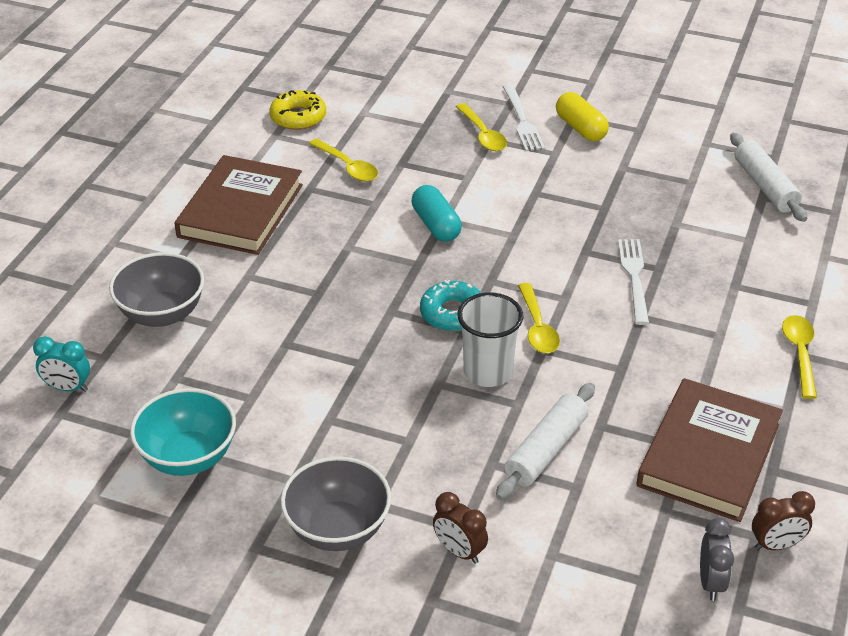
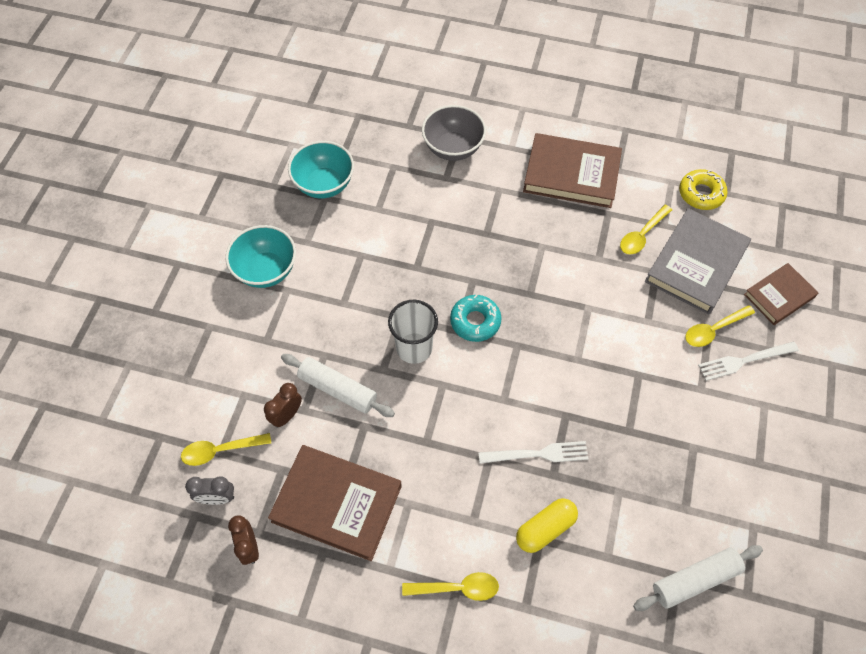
camera: 85 degrees right, 20 degrees up
(68, 388) = (380, 114): turquoise clock -> none
(338, 529) = (266, 270): grey bowl -> turquoise bowl
(395, 134) = (696, 264): none -> grey book
(436, 225) = (579, 303): turquoise capsule -> none
(445, 87) = (779, 296): none -> brown book
(459, 551) = (247, 340): brown clock -> brown clock (287, 415)
(537, 327) = (467, 380): yellow spoon -> yellow spoon (221, 450)
(580, 128) = (746, 411): yellow capsule -> yellow capsule (545, 528)

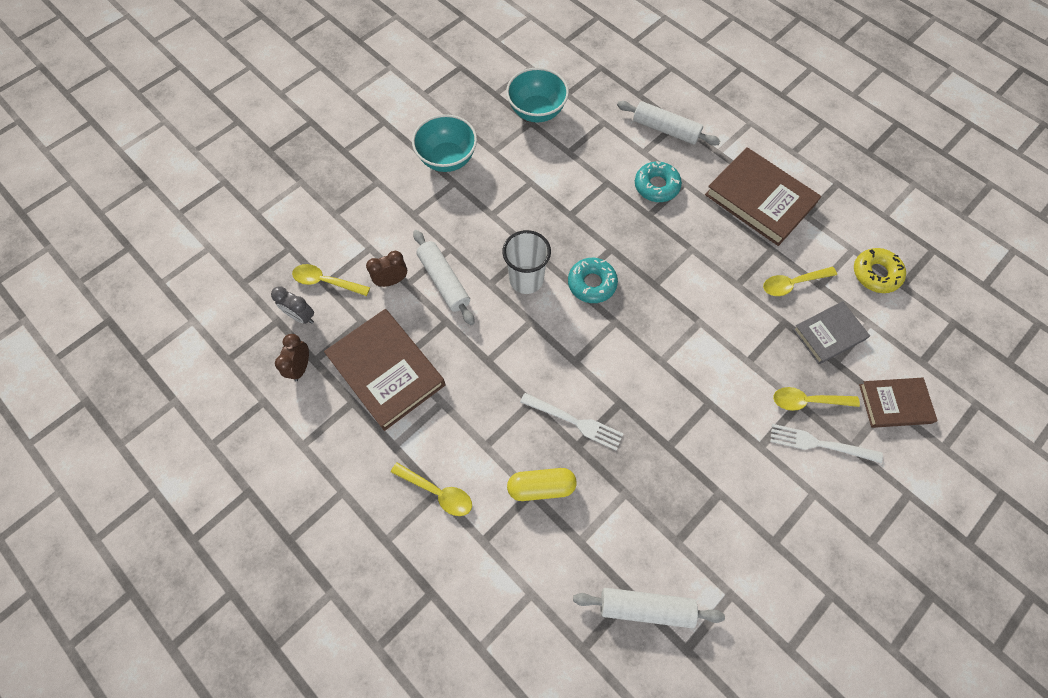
camera: 30 degrees right, 5 degrees up
(453, 148) = (665, 130): grey bowl -> white rolling pin
(477, 204) = (656, 186): none -> turquoise donut
(696, 264) = (828, 334): grey book -> grey book, size x0.60

